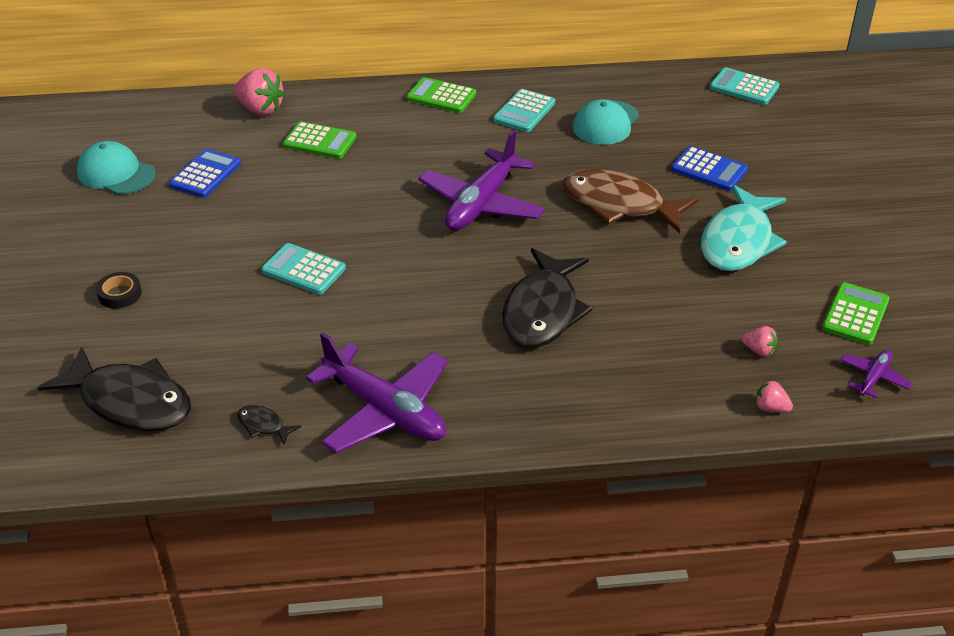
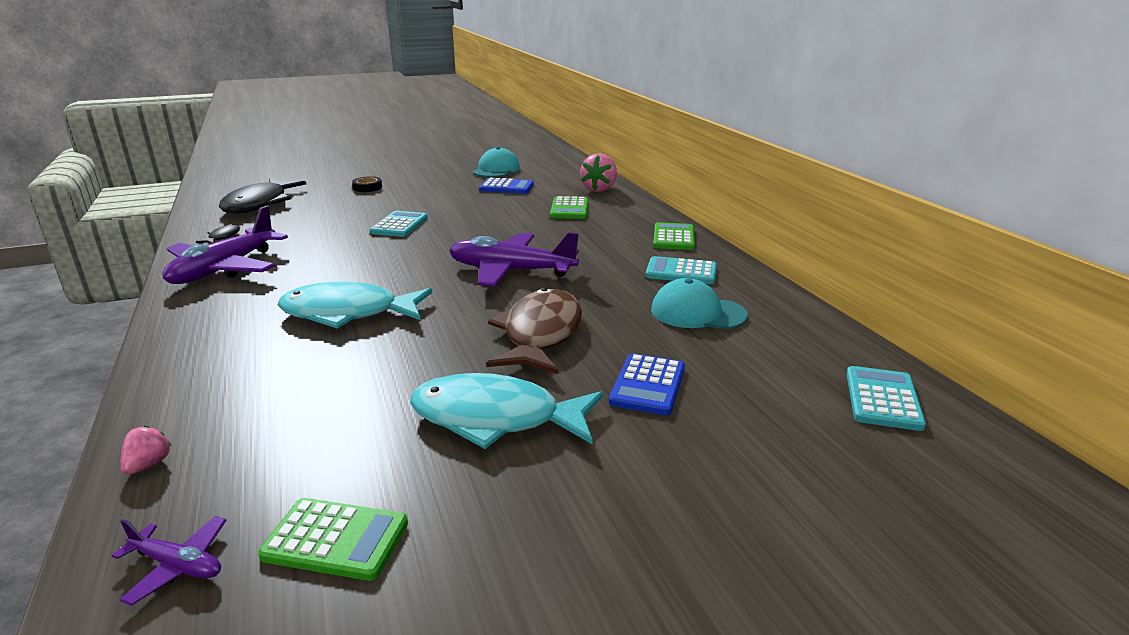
camera: 75 degrees right, 15 degrees down
(542, 311) = (348, 313): black fish -> turquoise fish
(758, 350) = (264, 449): pink strawberry -> none

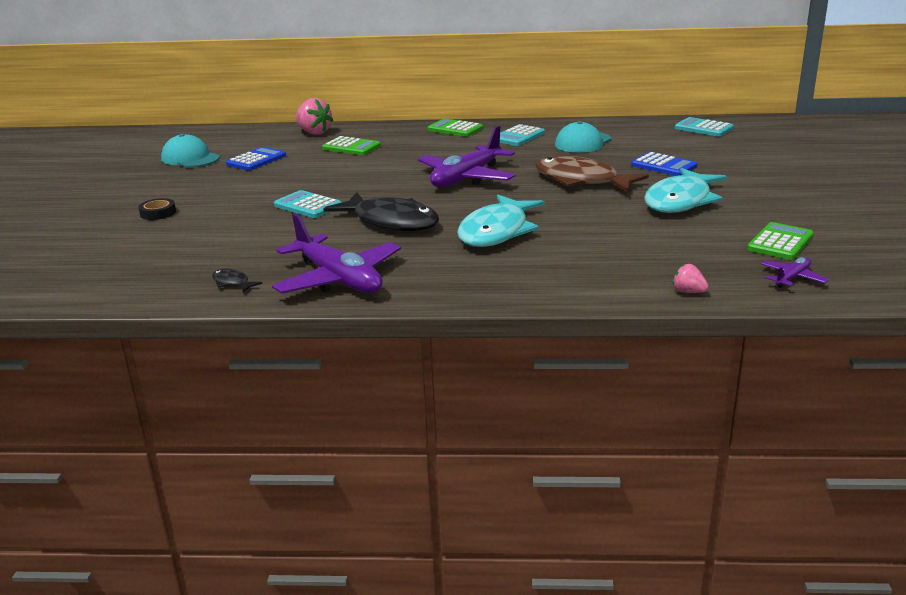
camera: 65 degrees left, 0 degrees up
(259, 204) = (132, 266): black fish -> black fish (391, 222)

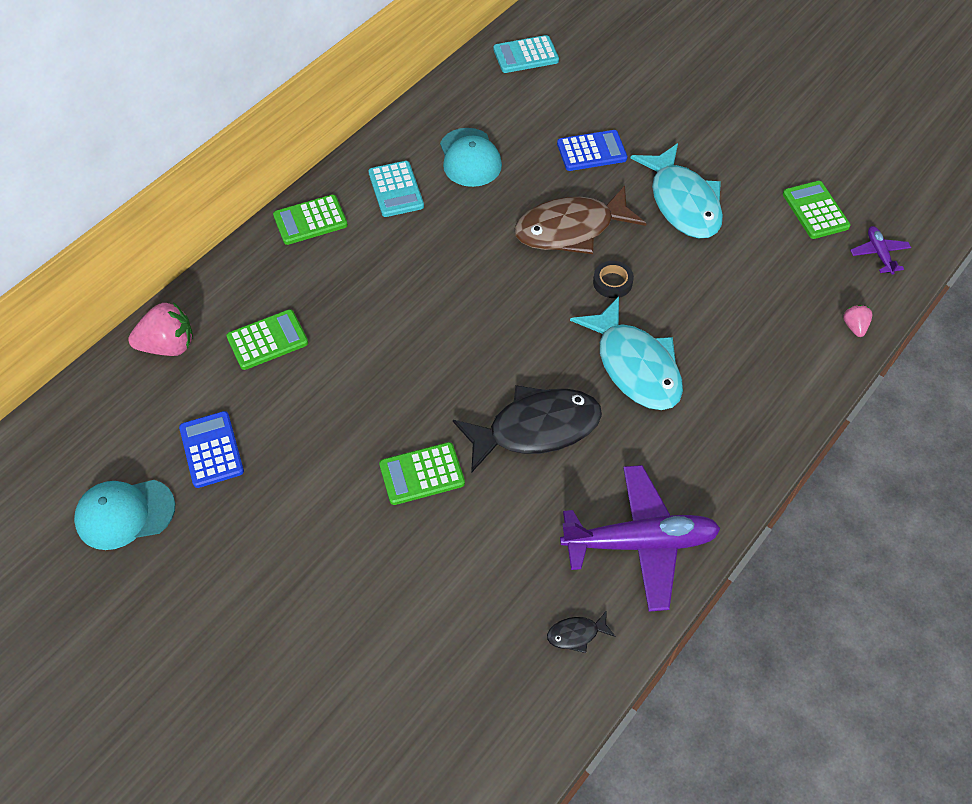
camera: 55 degrees left, 30 degrees up
(158, 213) = (303, 626): black tape -> black tape (612, 282)
(308, 206) = (422, 474): turquoise calculator -> green calculator
(466, 178) = (475, 303): purple plane -> none
(688, 292) = (854, 327): pink strawberry -> pink strawberry turned 105 degrees clockwise

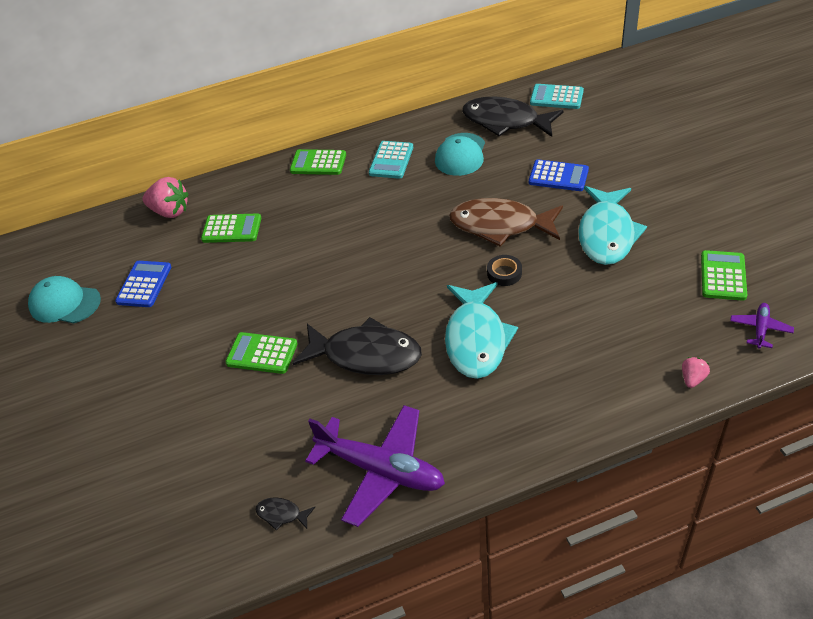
camera: 35 degrees right, 10 degrees down
(491, 101) = (505, 121): none -> black fish

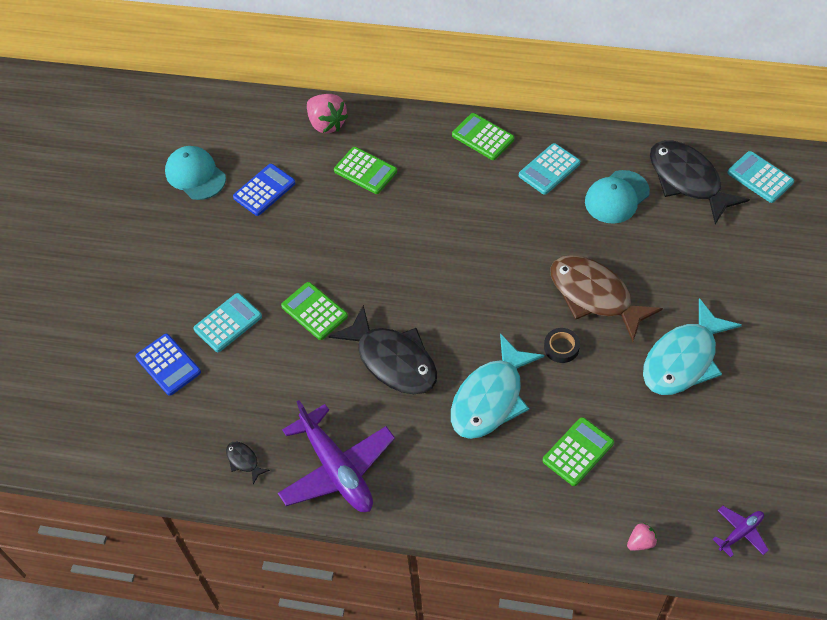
camera: 30 degrees right, 10 degrees up
(181, 405) = (228, 323): none -> turquoise calculator
(558, 176) = (689, 271): blue calculator -> blue calculator (168, 365)
(723, 276) = (753, 463): green calculator -> green calculator (578, 452)

